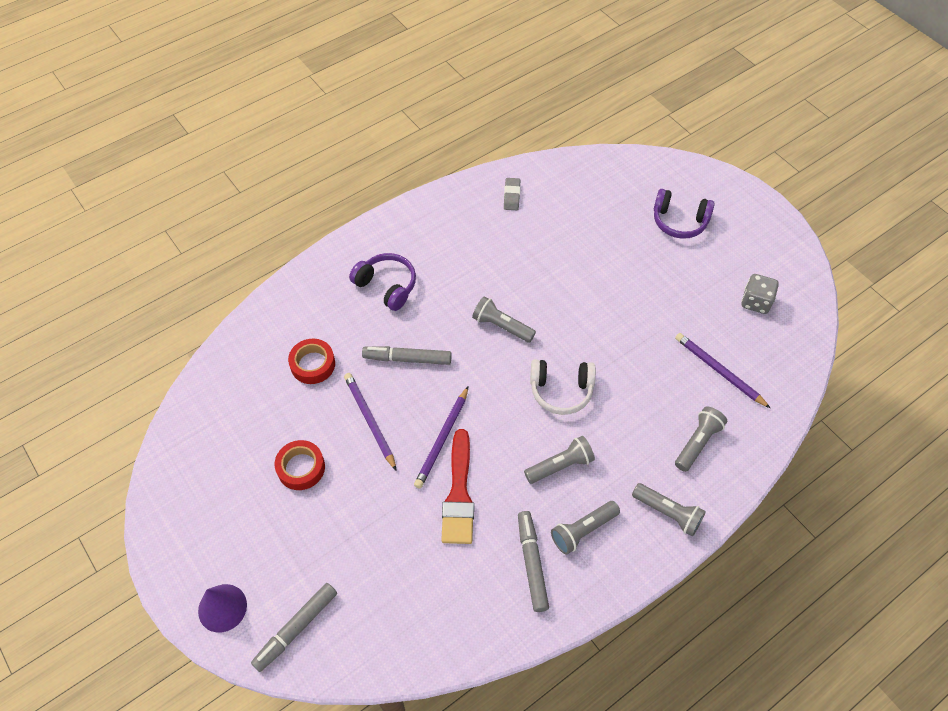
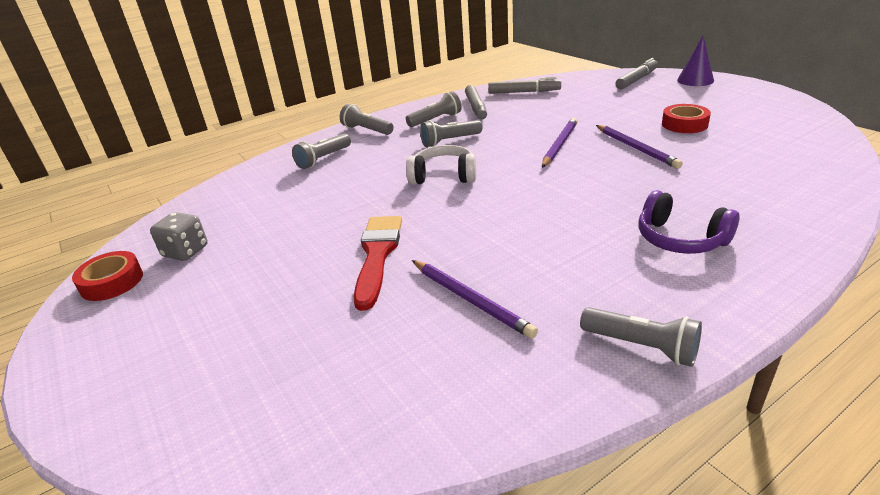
camera: 175 degrees left, 25 degrees down
(313, 364) = (726, 174): red tape -> red tape (112, 282)
(407, 359) = (617, 184): grey marker -> grey marker (524, 92)
(459, 494) = (537, 125): red brush -> red brush (377, 255)
(501, 326) = (511, 213): grey flashlight -> grey flashlight (642, 346)
(511, 196) = (508, 372): grey eraser -> none
(679, 221) = (218, 341): purple headphones -> none
(719, 371) = (273, 198): purple pencil -> purple pencil (470, 300)

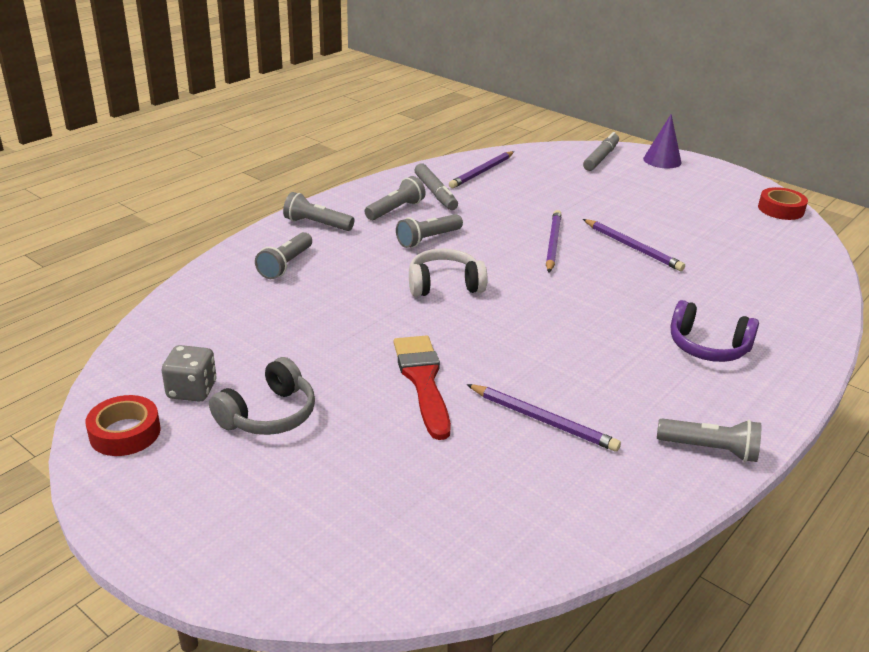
camera: 20 degrees left, 0 degrees up
(229, 275) = (268, 414): none -> grey headphones
(524, 92) = (482, 172): grey marker -> purple pencil
(684, 124) = (670, 218): red tape -> red tape (780, 209)

